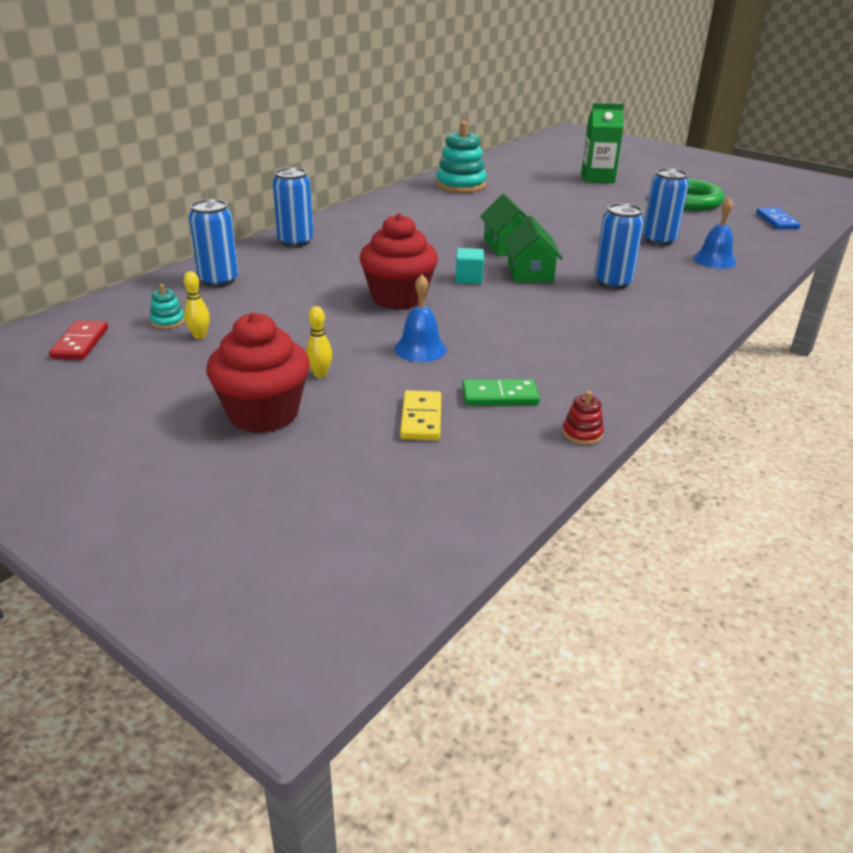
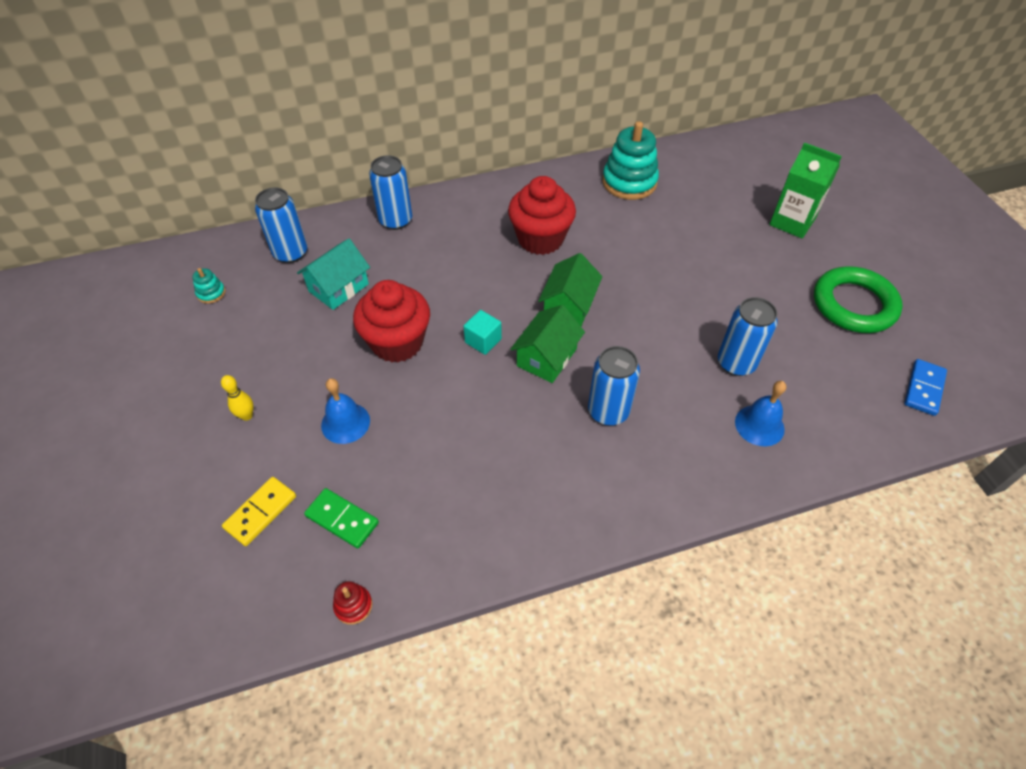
camera: 35 degrees right, 20 degrees up
(80, 343) = (139, 294): red domino -> none
(199, 336) = (215, 323): yellow bowling pin -> none
(263, 414) = (170, 443): red cupcake -> red cupcake (540, 239)
(298, 286) = (338, 288): none -> turquoise house

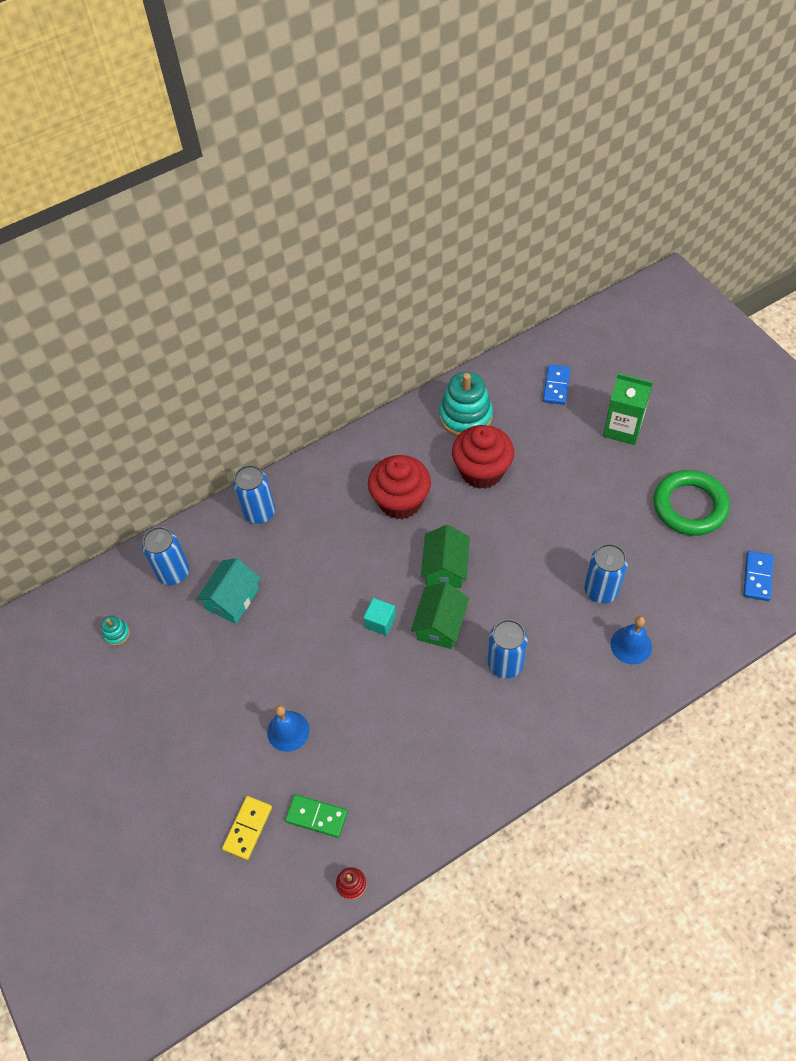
camera: 10 degrees left, 5 degrees up
(247, 416) = (200, 746): yellow bowling pin -> none
(397, 342) = (305, 642): red cupcake -> red cupcake (482, 471)
(729, 175) = (556, 386): none -> blue domino

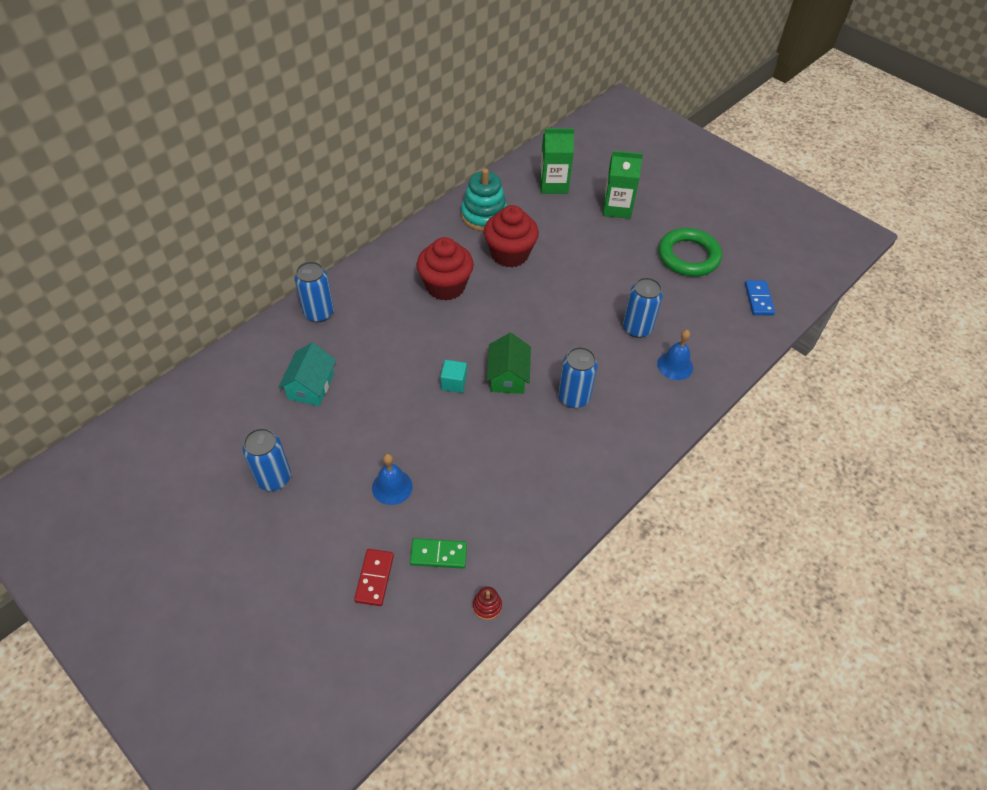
camera: 20 degrees left, 5 degrees down
(117, 634) = (203, 434): turquoise stacking toy -> none
(173, 572) = (248, 373): blue can -> blue can (274, 478)
(248, 828) = (374, 578): yellow domino -> red domino
(445, 568) = (499, 331): green house -> none
(556, 386) = (553, 184): blue domino -> green carton

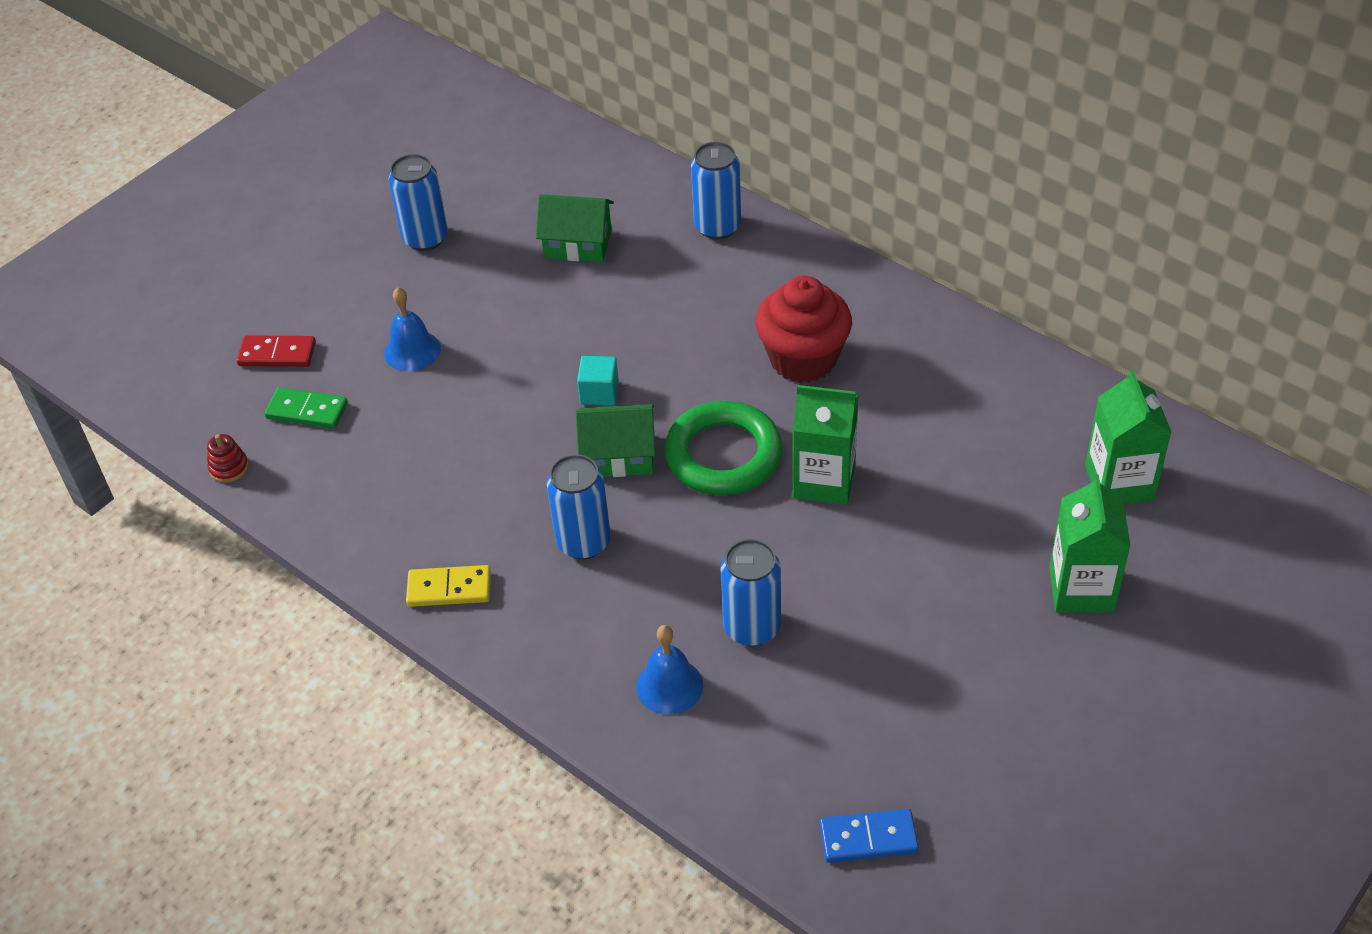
camera: 90 degrees right, 5 degrees down
(311, 386) = (578, 244): turquoise house -> green house
(438, 554) = (307, 411): green domino -> green domino turned 75 degrees counterclockwise
(484, 215) = (994, 389): turquoise stacking toy -> none
(510, 254) = (901, 433): red cupcake -> none
(539, 288) = (824, 481): none -> green carton
(605, 467) = (449, 588): none -> yellow domino
(688, 256) = (967, 714): green ring -> green ring (723, 455)

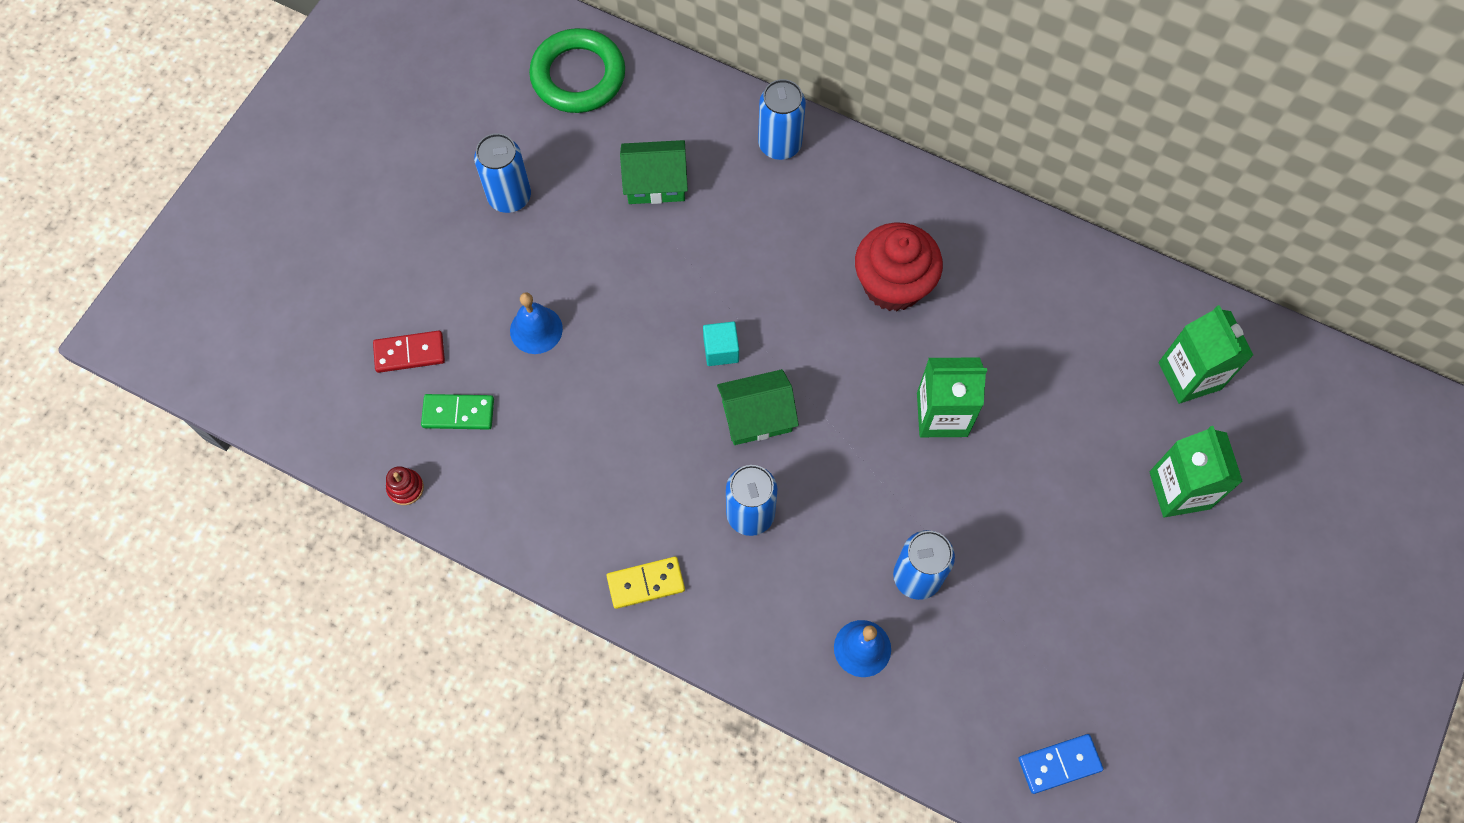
camera: 15 degrees left, 20 degrees up
(723, 455) = (848, 401): green ring -> green ring (578, 76)

